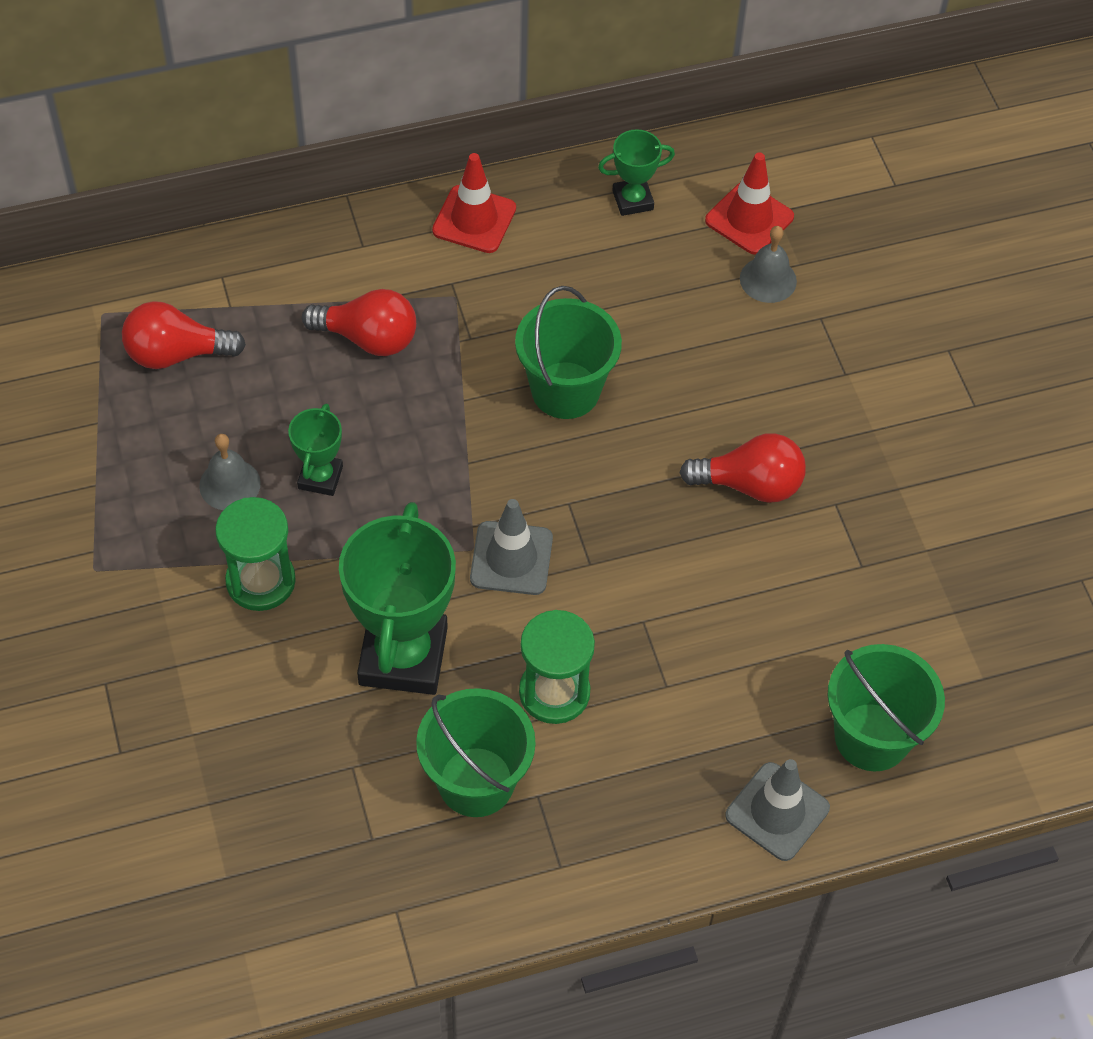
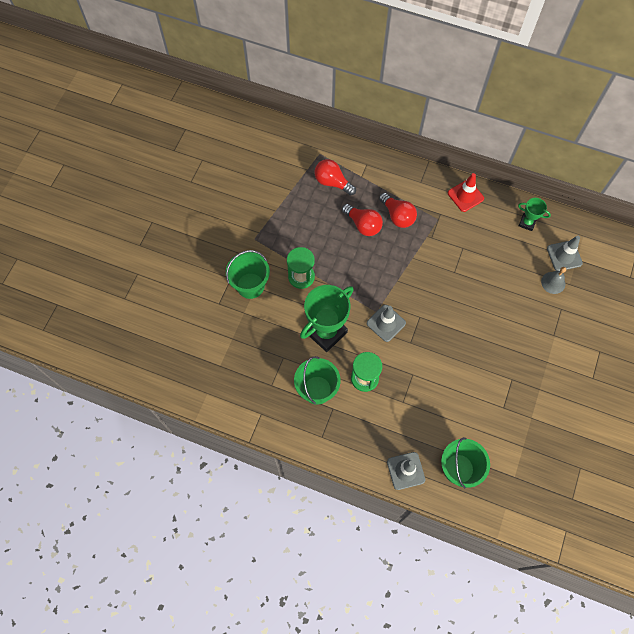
camera: 40 degrees right, 10 degrees up
(230, 484) = (316, 238): grey bell -> none
(320, 477) = (346, 254): green trophy -> none
(565, 390) = (449, 276): green bucket -> green bucket (250, 285)
(749, 219) = (564, 256): red traffic cone -> grey traffic cone
(750, 484) = (487, 352): red light bulb -> red light bulb (363, 225)

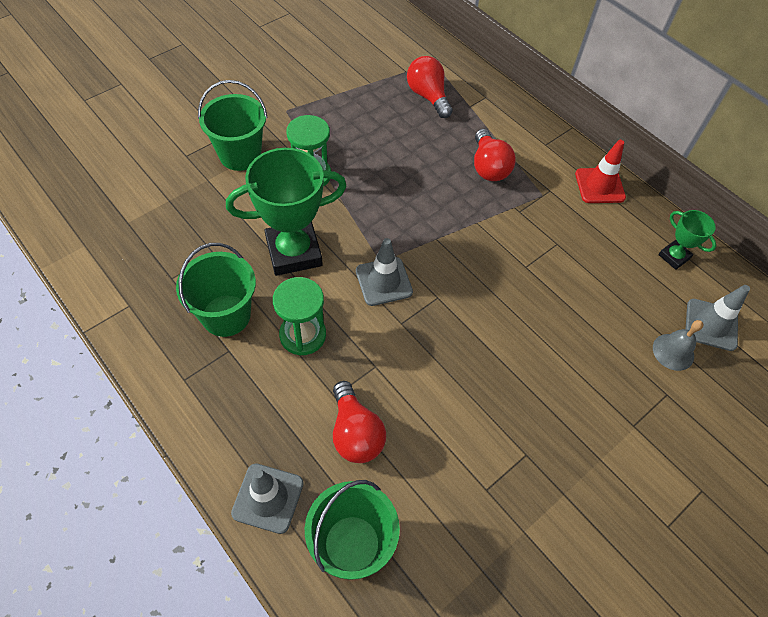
camera: 25 degrees right, 10 degrees down
(363, 225) = (435, 156): red light bulb -> red light bulb (355, 433)

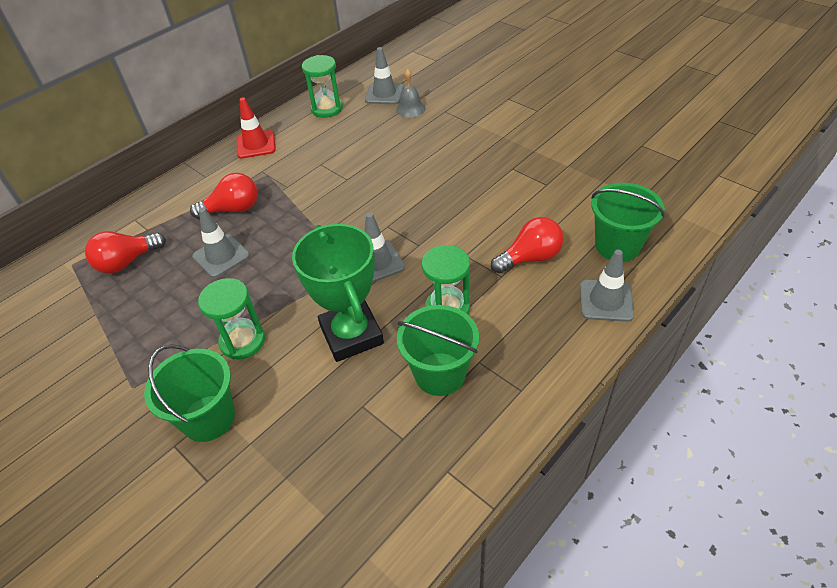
camera: 90 degrees left, 10 degrees down
(421, 159) = (221, 256): none -> grey traffic cone
(674, 257) = (327, 109): green trophy -> green hourglass

